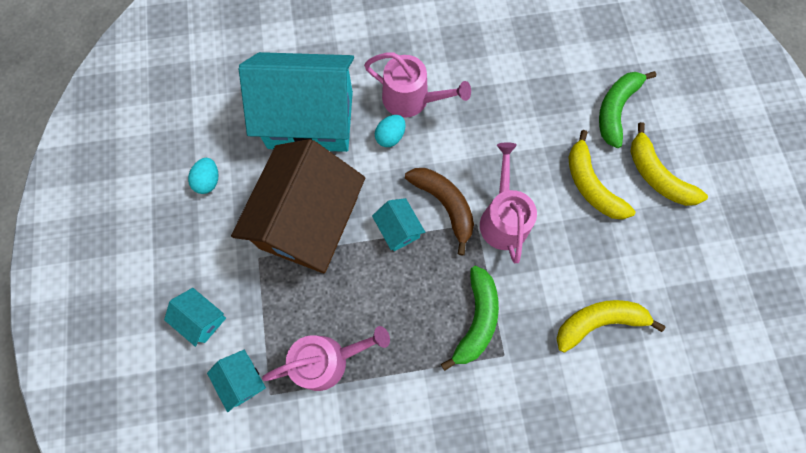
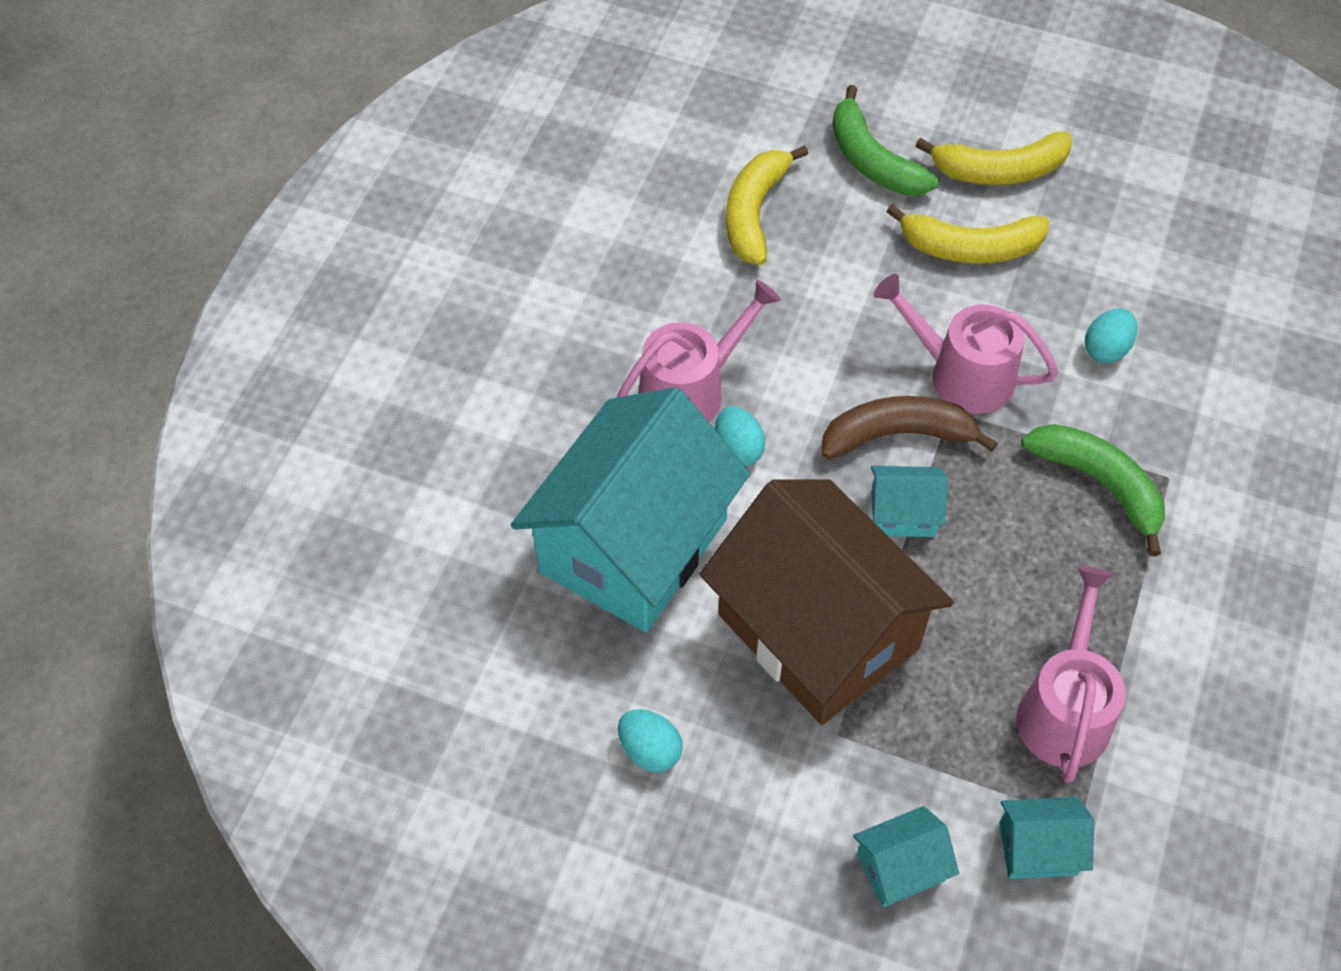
camera: 60 degrees left, 15 degrees down
(570, 285) = (1106, 349): none -> turquoise egg
(598, 322) = (1175, 345): yellow banana -> yellow banana (754, 213)

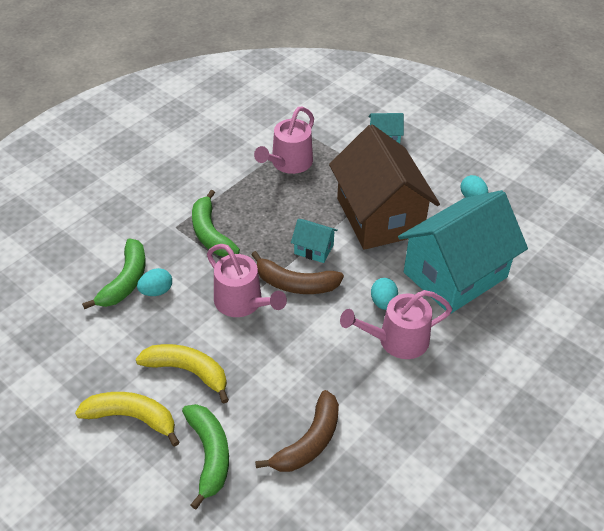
camera: 160 degrees left, 10 degrees down
(754, 213) = (309, 441): yellow banana -> brown banana
(1038, 849) = (328, 130): turquoise house -> none
(1167, 350) = (125, 281): none -> green banana

